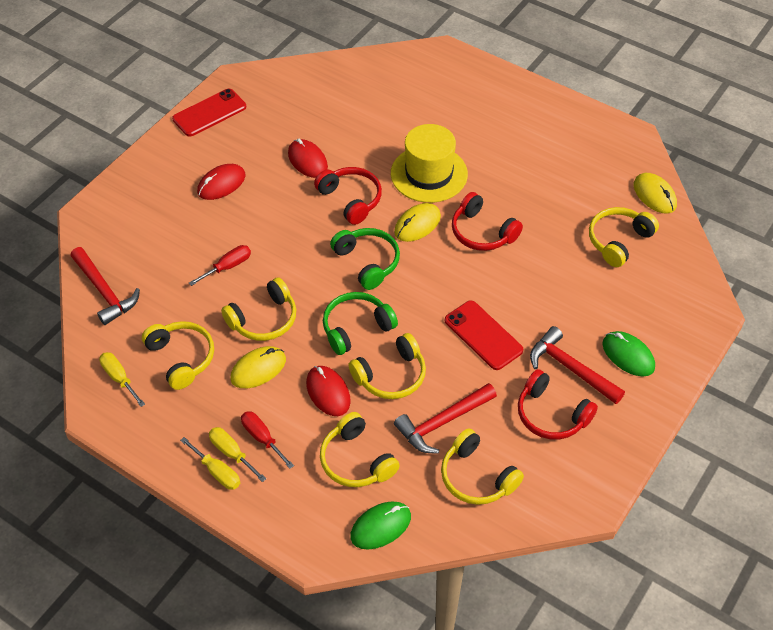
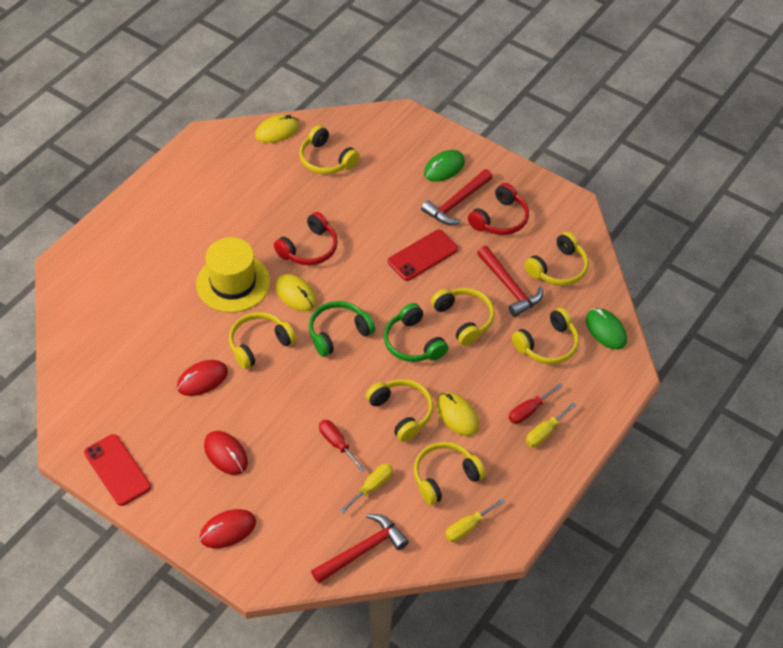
camera: 90 degrees left, 0 degrees up
(217, 472) = (564, 443): yellow screwdriver -> yellow screwdriver (372, 487)
(328, 392) = (481, 364): red mouse -> red mouse (228, 530)
(351, 199) = (259, 344): red headphones -> yellow headphones

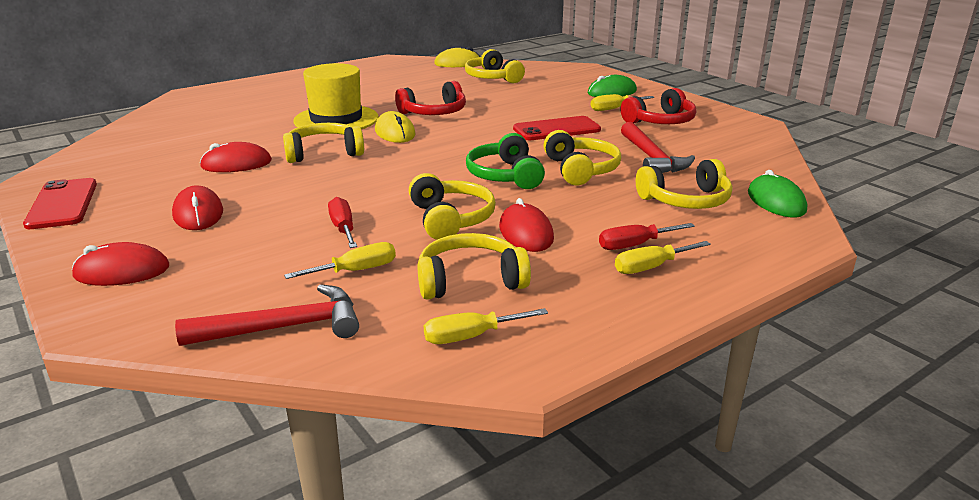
camera: 20 degrees right, 25 degrees down
(338, 333) = (420, 158): green headphones -> none
(456, 203) = (614, 109): red hammer -> yellow screwdriver
(457, 415) = (526, 233): yellow mouse -> red mouse
(558, 268) = (721, 155): yellow headphones -> none

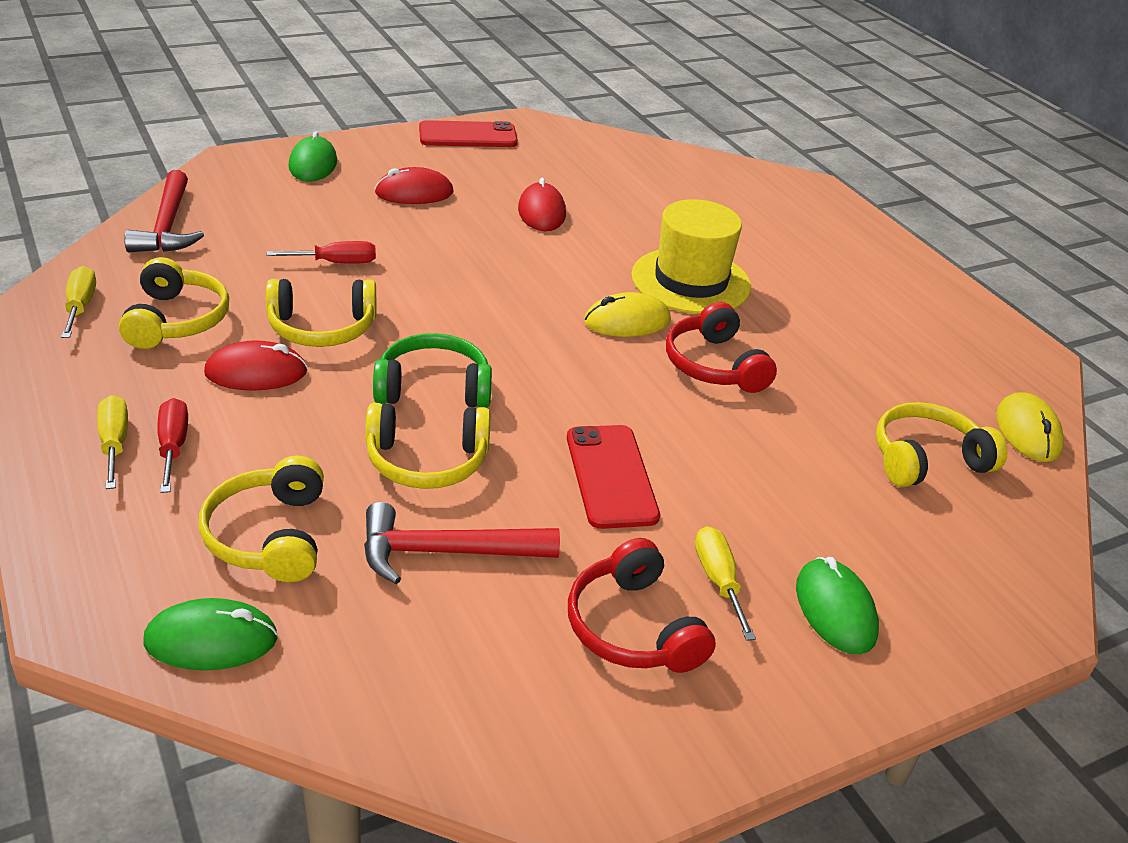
camera: 95 degrees right, 10 degrees up
(122, 271) = (313, 164): red mouse -> green mouse
(324, 153) = (560, 265): yellow headphones -> none
(356, 271) = (240, 263): yellow screwdriver -> none

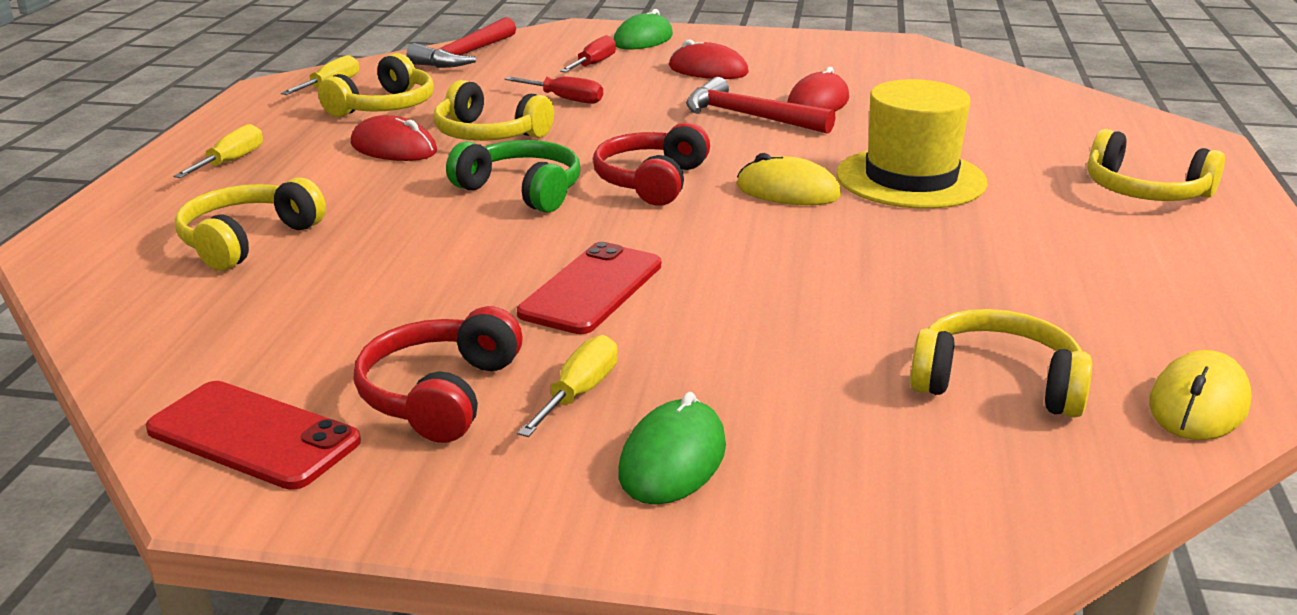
camera: 40 degrees right, 10 degrees down
(173, 446) = (266, 173): red screwdriver -> red screwdriver (593, 64)
(211, 640) = (112, 284): green mouse -> none
(427, 460) = (441, 232): yellow headphones -> yellow headphones (1145, 191)
(445, 552) = (360, 291): red hammer -> red hammer (748, 116)
(468, 135) = (823, 43): red phone -> red phone (253, 436)
(714, 365) = (837, 243): red headphones -> red headphones (652, 181)

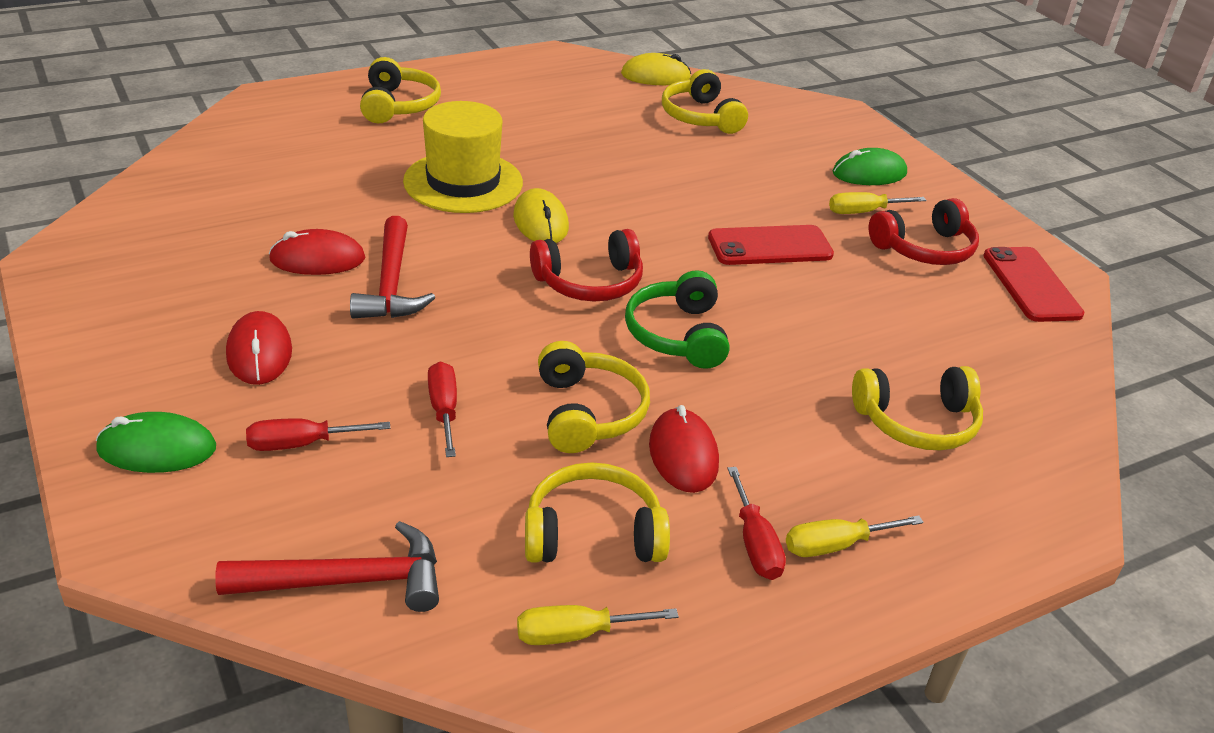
camera: 130 degrees left, 10 degrees up
(285, 141) = (755, 544): none -> red screwdriver

